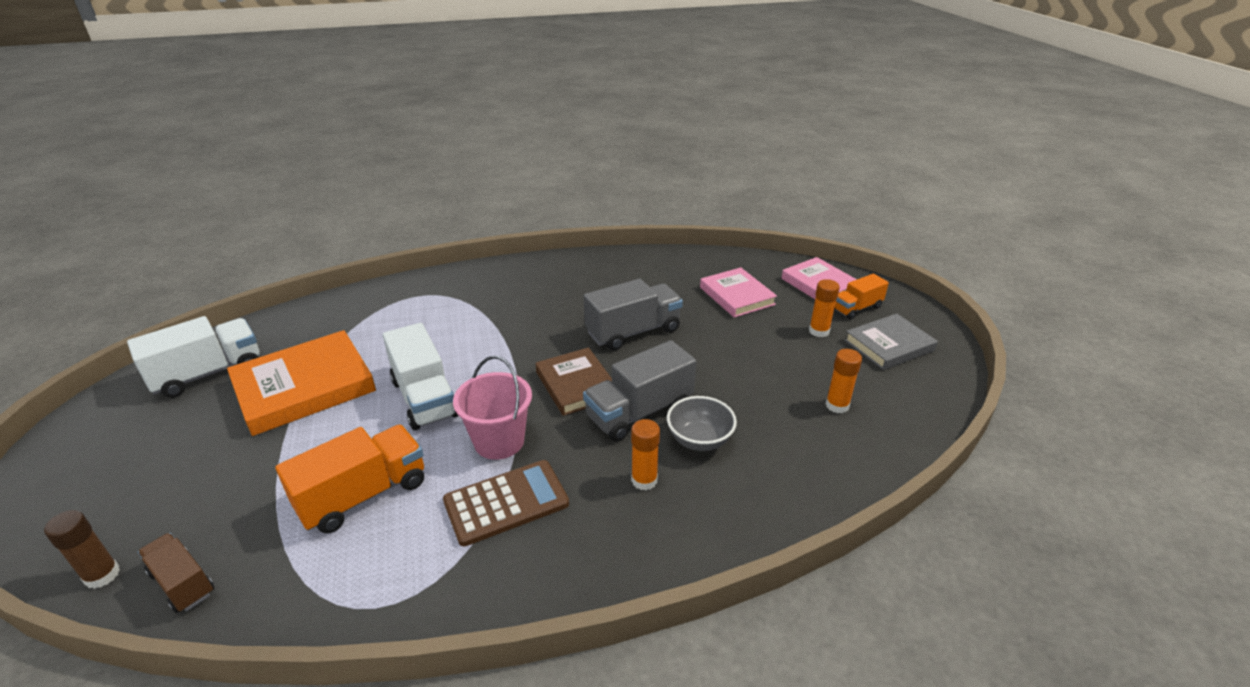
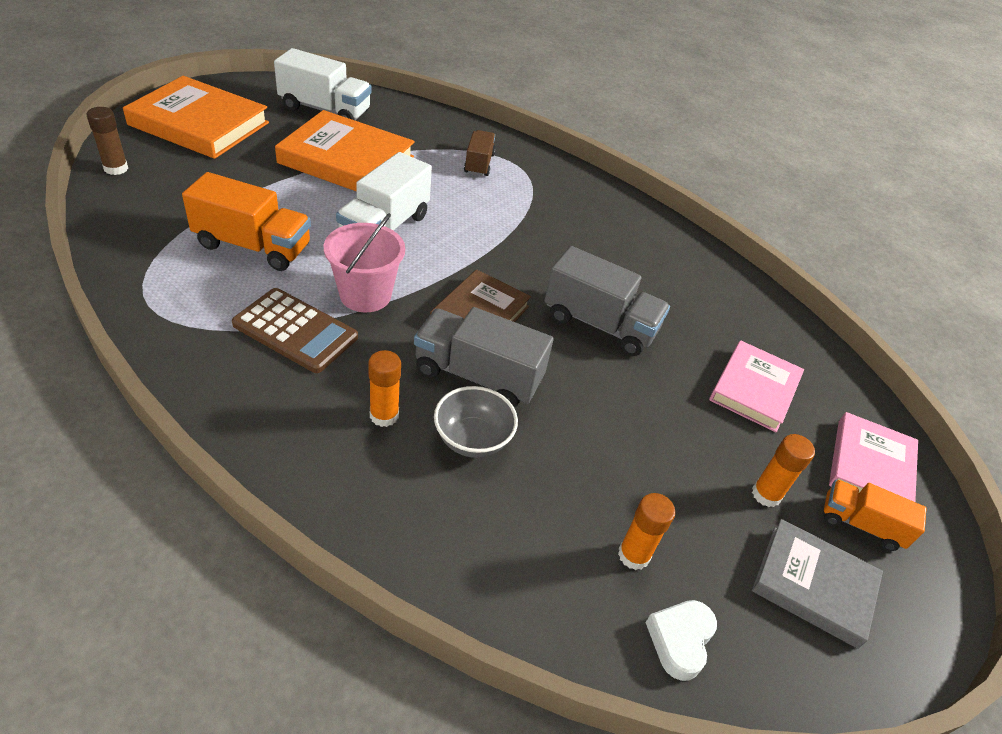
camera: 50 degrees right, 10 degrees up
(108, 475) = (199, 124): none -> orange book
(183, 583) = (126, 204): brown truck -> brown truck (479, 164)
(905, 414) = (680, 640): none -> white heart

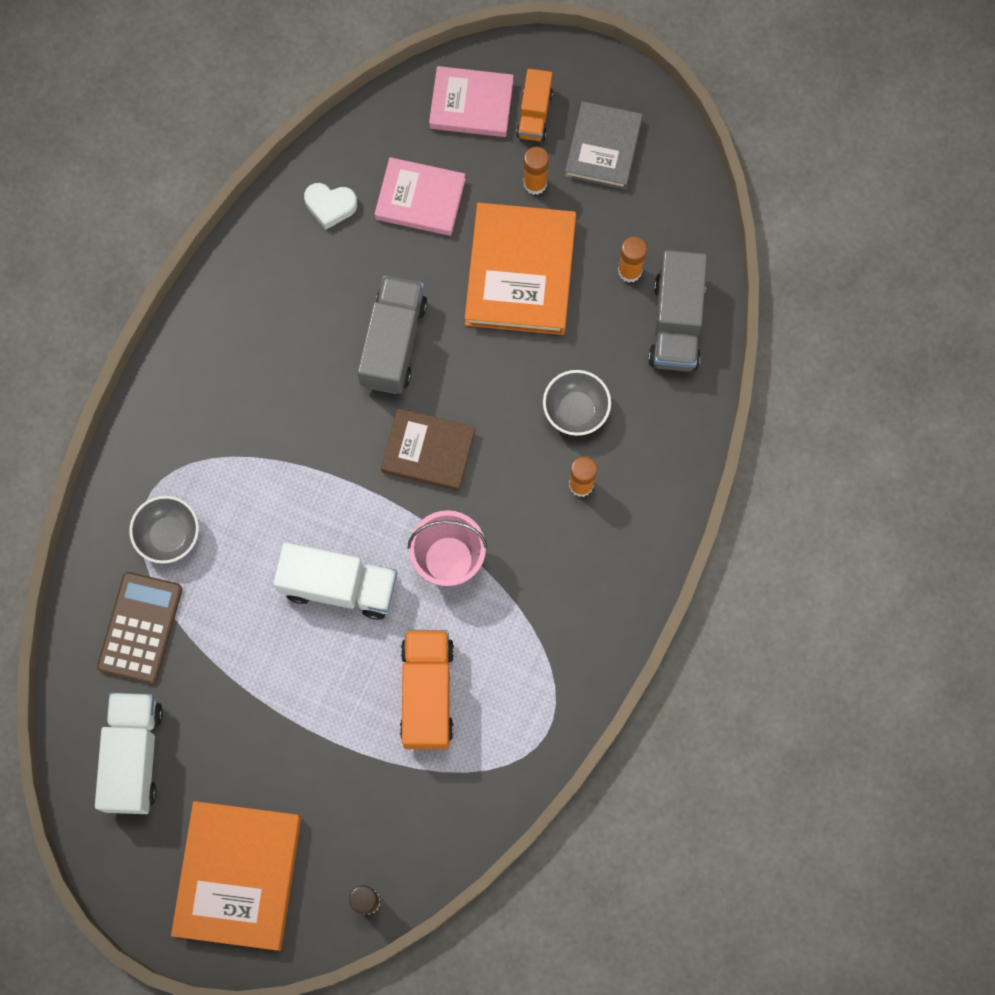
camera: 100 degrees left, 30 degrees up
(295, 331) = (521, 597): brown calculator -> brown calculator (140, 628)
(346, 160) = (233, 680): orange book -> orange book (520, 272)
(478, 376) = (506, 428): grey truck -> grey truck (676, 323)
(479, 164) = (169, 535): brown truck -> grey bowl
(680, 640) = (681, 232): white heart -> white heart (330, 206)

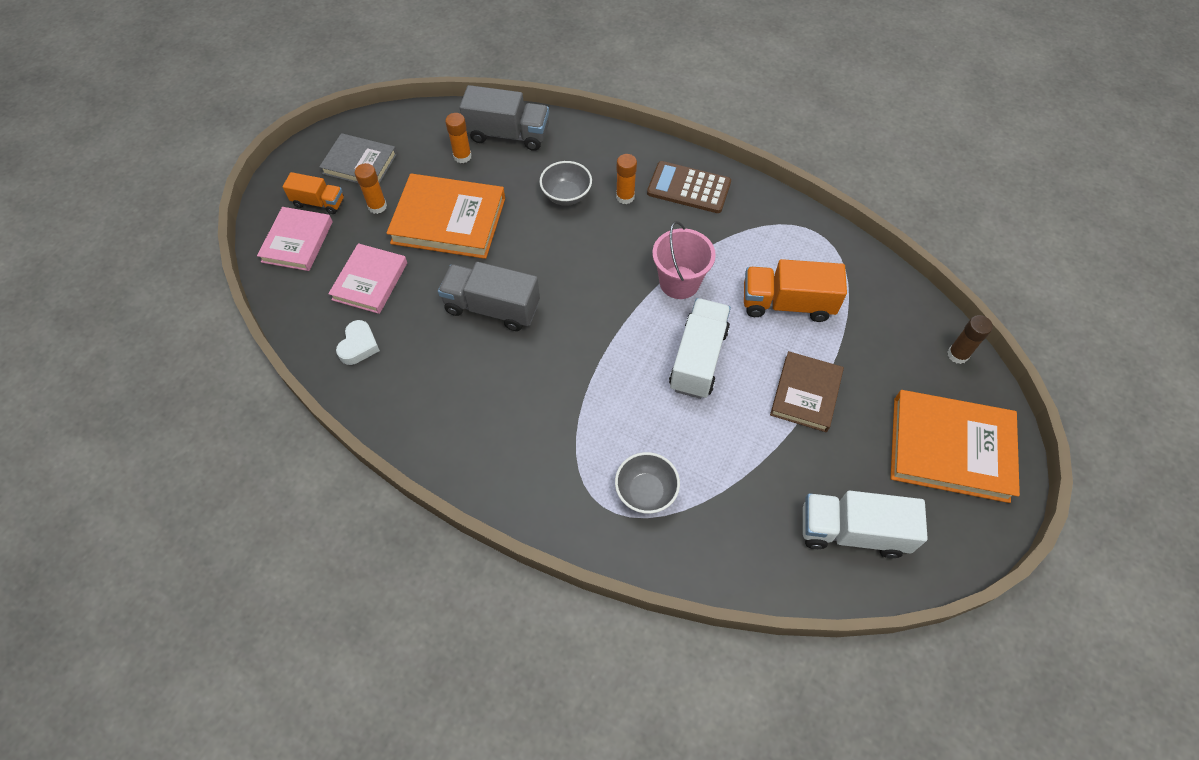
camera: 85 degrees left, 15 degrees down
(140, 628) = (732, 520): brown calculator -> brown calculator (689, 188)
(428, 451) = (588, 290): brown book -> brown book (805, 394)

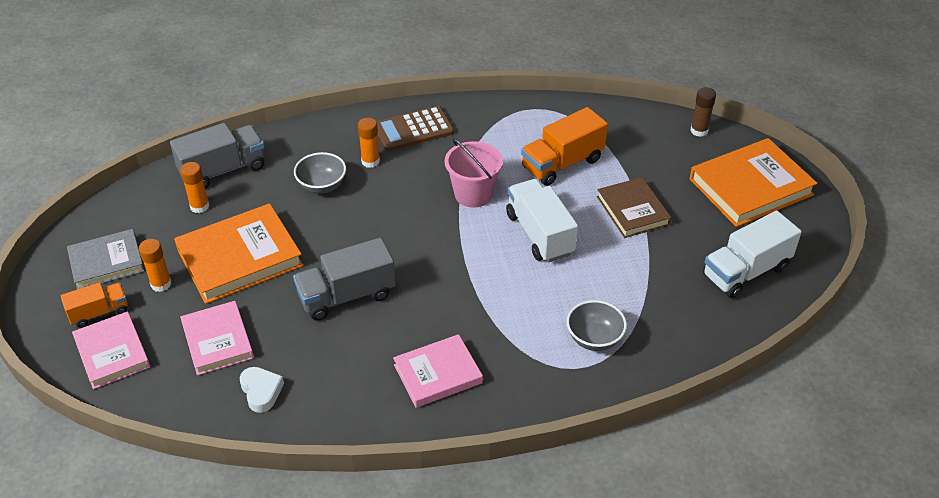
camera: 40 degrees left, 15 degrees down
(492, 427) = (437, 374): none -> pink book

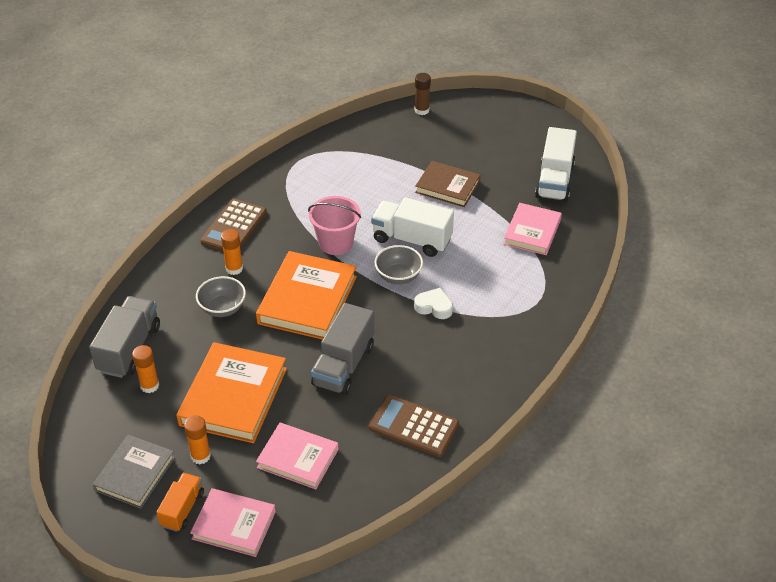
camera: 45 degrees left, 0 degrees up
(261, 391) = (373, 464): white heart -> white heart (434, 307)
(331, 388) = (413, 426): none -> brown calculator
(437, 374) = (465, 367): pink book -> pink book (532, 232)
(562, 163) = (366, 185): orange truck -> none
(594, 339) = (524, 279): grey bowl -> grey bowl (398, 276)
(750, 187) = (495, 127): orange book -> orange book (307, 300)

